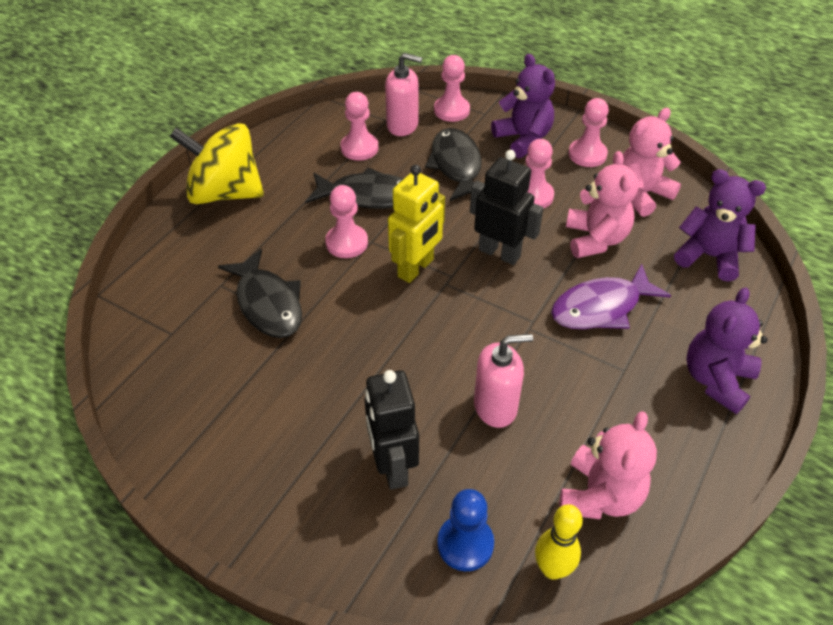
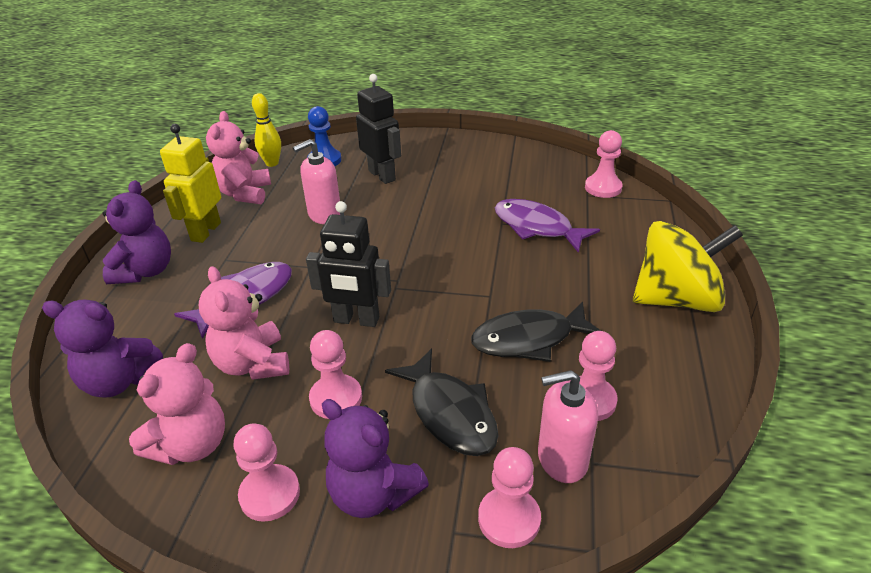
camera: 160 degrees right, 10 degrees down
(268, 303) = (537, 227): black fish -> purple fish
(347, 243) = (512, 287): pink pawn -> pink pawn (603, 188)
(416, 268) = (432, 284): yellow robot -> yellow robot (205, 231)

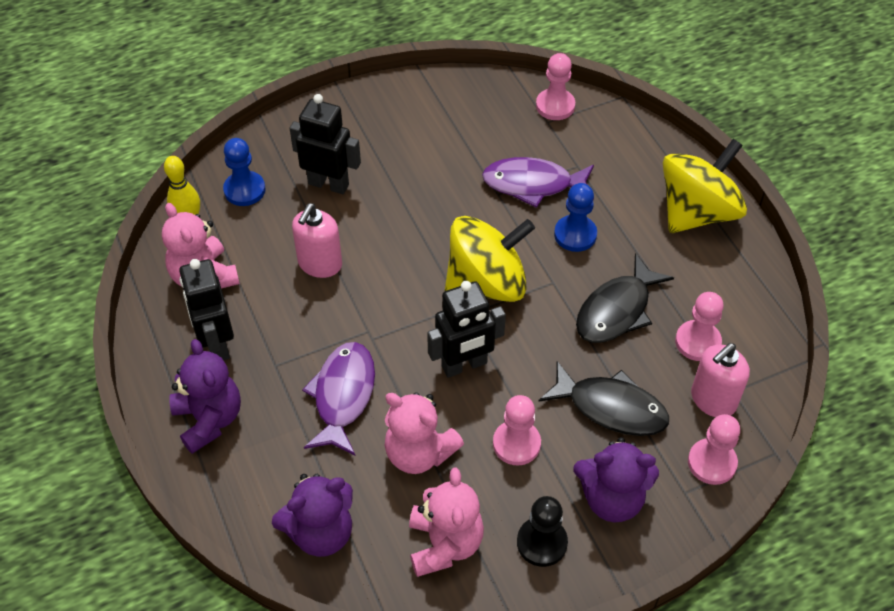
camera: 35 degrees left, 15 degrees up
(205, 231) = (217, 344): yellow robot -> black robot
(270, 494) = (542, 542): pink pawn -> black pawn
(433, 274) = (487, 283): none -> yellow spinning top
(541, 271) = (575, 235): none -> blue pawn

